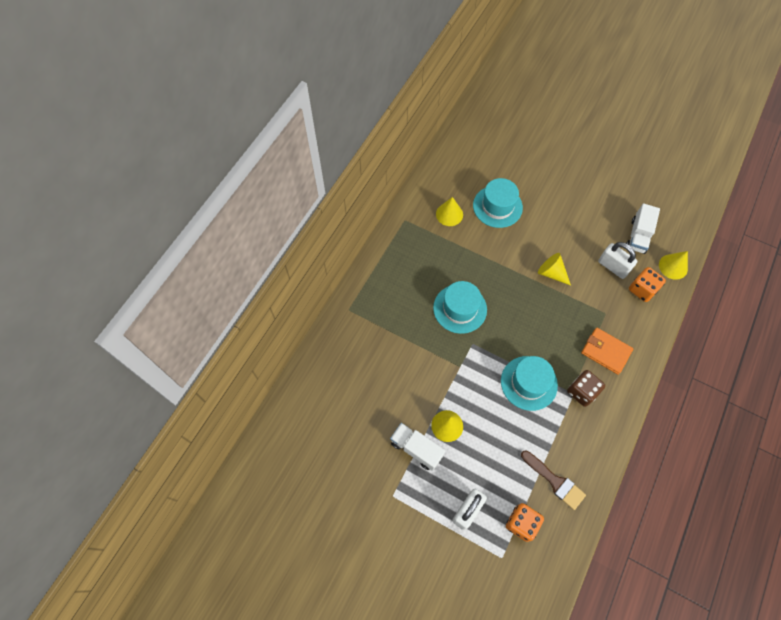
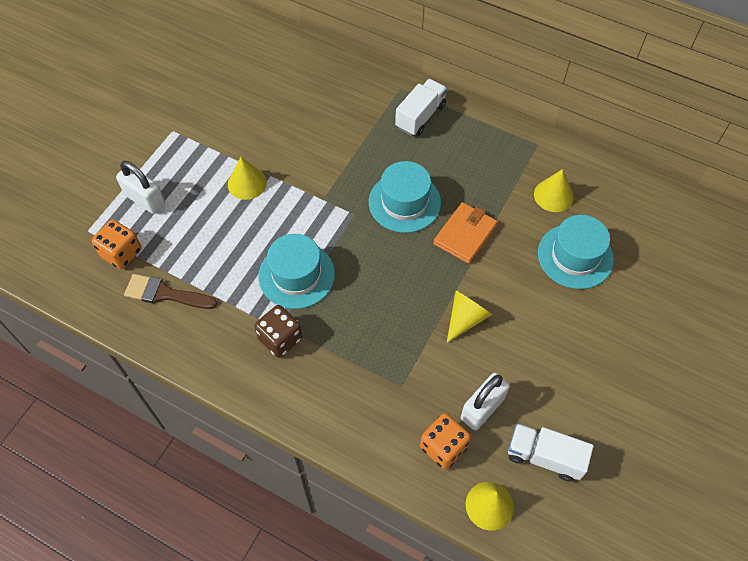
camera: 90 degrees right, 5 degrees down
(416, 449) = (222, 153): white truck -> white truck (420, 116)
(555, 481) = (165, 294): brown brush -> brown brush turned 60 degrees clockwise
(606, 351) = (339, 378): orange wallet -> orange wallet (465, 235)

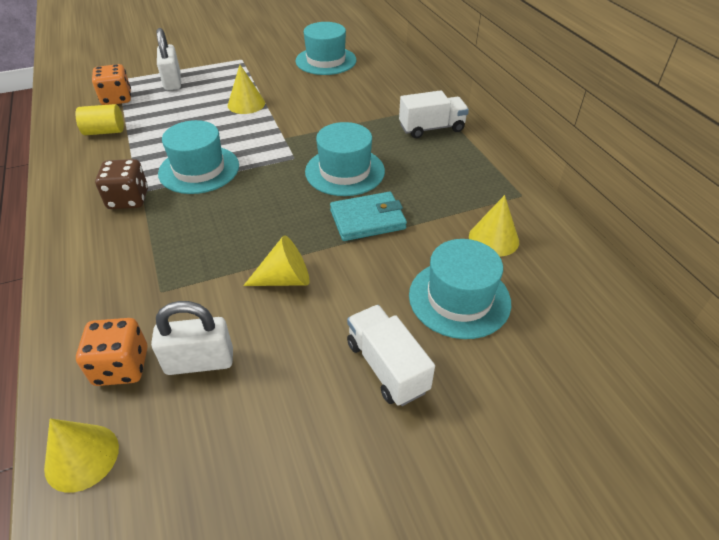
camera: 40 degrees right, 15 degrees down
(165, 294) = (104, 131): brown brush -> yellow cylinder
(253, 86) = (326, 61): none -> turquoise hat
(465, 235) = (367, 220): orange wallet -> turquoise wallet
(544, 457) = (194, 458): white truck -> white truck (387, 367)

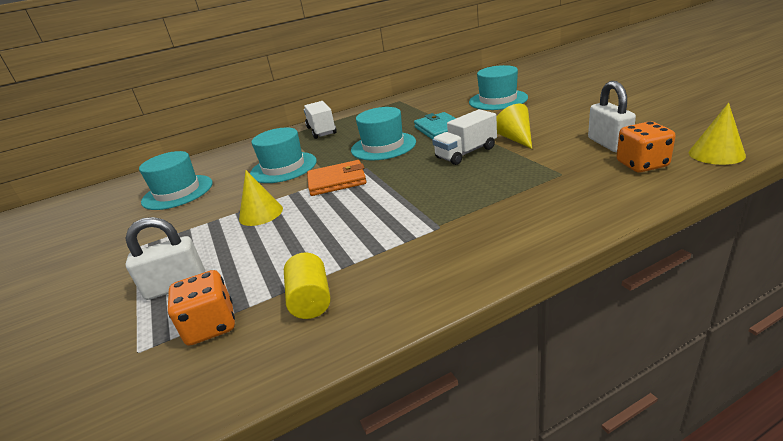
camera: 90 degrees left, 15 degrees down
(128, 199) = (454, 228): brown dice -> none
(199, 169) = (391, 205): turquoise hat -> turquoise hat (283, 167)
(276, 140) = (337, 181): none -> orange wallet
(387, 367) = (560, 104): white truck -> white truck (466, 153)
(493, 239) = (443, 100): yellow cone -> none

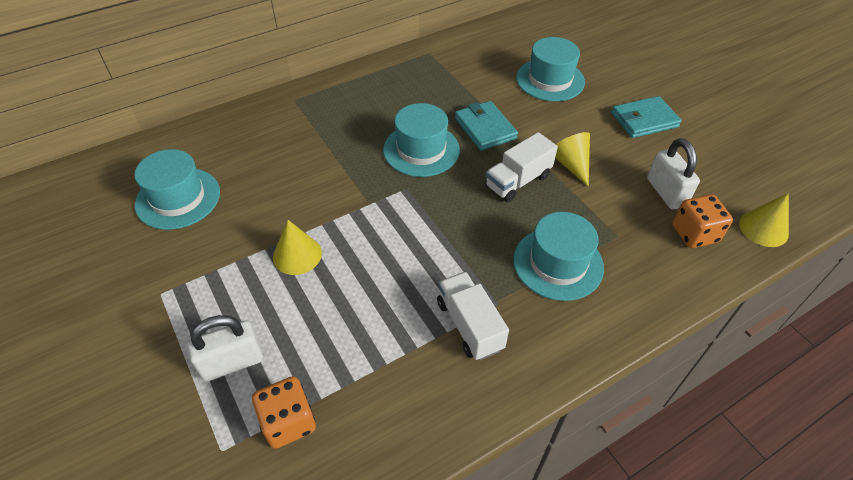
camera: 10 degrees left, 20 degrees up
(283, 167) = (304, 171): turquoise hat -> turquoise hat (558, 263)
(311, 300) = (383, 396): yellow cylinder -> none
(321, 131) = (337, 101): white truck -> white truck (469, 325)
(337, 181) = (376, 209): orange wallet -> none
(583, 109) = (644, 120): none -> turquoise wallet

